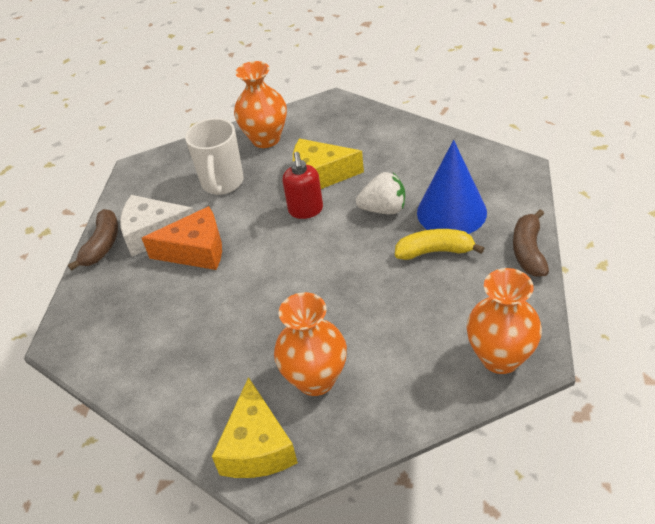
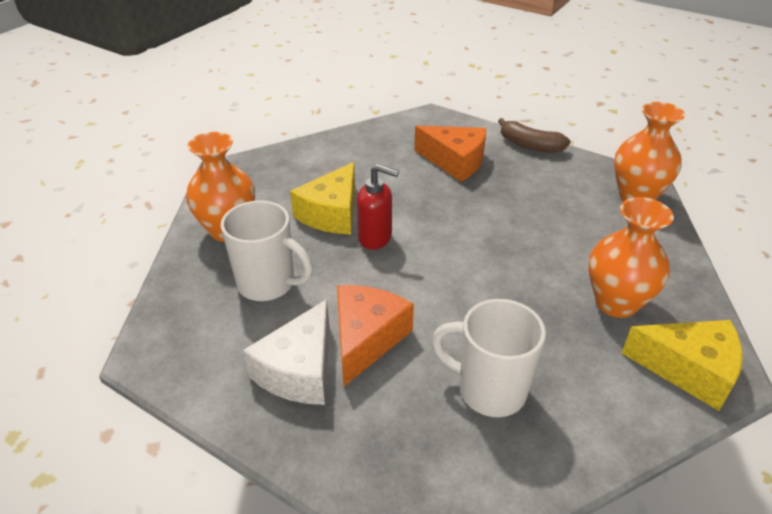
camera: 70 degrees left, 5 degrees down
(102, 245) = (274, 432): brown banana -> none
(178, 330) = (489, 390): none -> white mug
(383, 209) = (418, 193): white strawberry -> none
(435, 251) = (496, 185): yellow banana -> none
(451, 212) = (455, 161): blue cone -> orange cheese

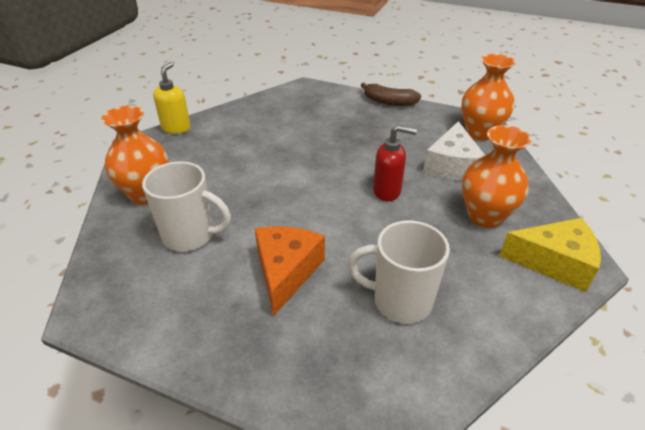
camera: 10 degrees left, 0 degrees up
(272, 154) = (176, 128): none -> yellow soap dispenser
(299, 370) = (231, 307): white cheese -> white cheese (452, 165)
(331, 213) = (236, 171): yellow cheese -> none
(375, 238) = (278, 187): red soap dispenser -> red soap dispenser (387, 191)
(455, 161) = (332, 120): orange cheese -> none

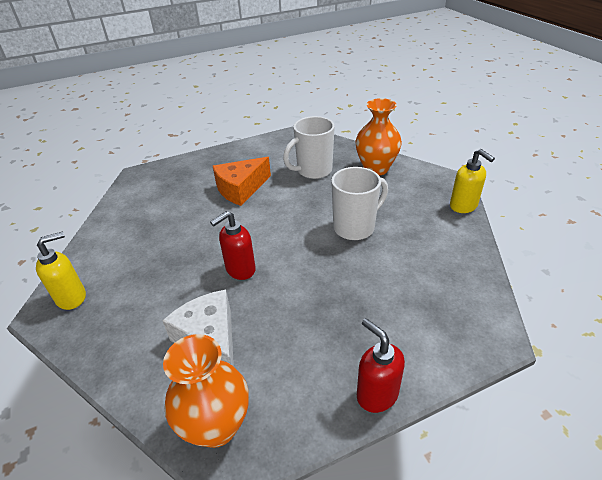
camera: 135 degrees right, 0 degrees up
(286, 272) = (241, 189): orange cheese -> orange cheese turned 90 degrees clockwise
(389, 102) = (376, 394): brown banana -> red soap dispenser
(400, 301) = (165, 214): white mug -> white mug (355, 227)
(485, 216) = (144, 301): orange vase -> none
(554, 262) = (72, 297): yellow cheese -> yellow soap dispenser

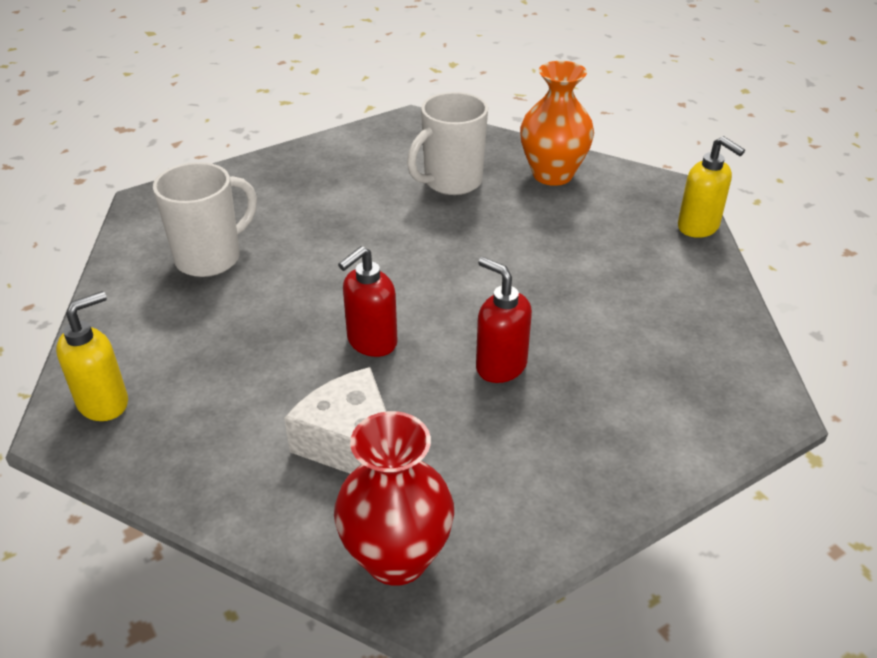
camera: 10 degrees left, 0 degrees up
(216, 426) = (396, 558): orange vase -> red vase
(241, 189) = (337, 217): orange cheese -> none
(355, 227) = (539, 268): white mug -> white mug (210, 258)
(376, 394) = (618, 496): red soap dispenser -> red soap dispenser (500, 366)

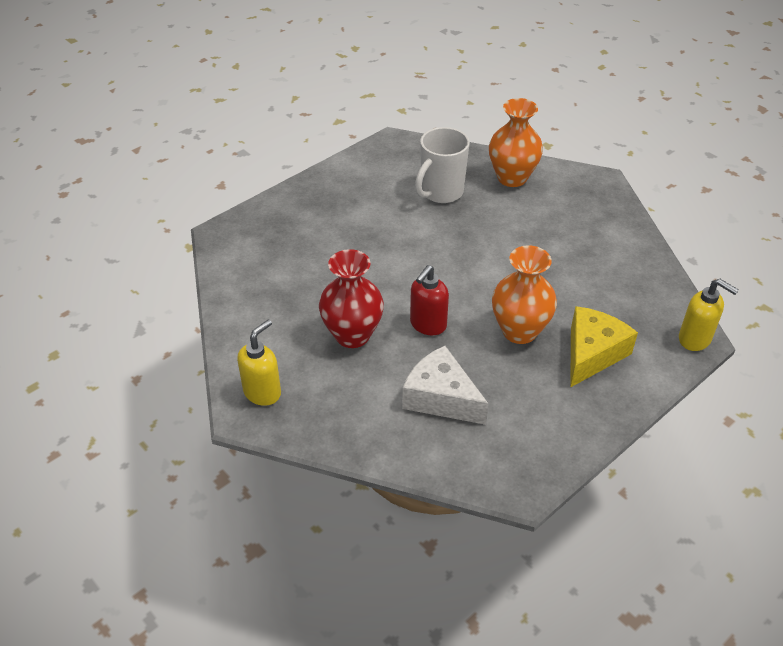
camera: 10 degrees left, 5 degrees up
(210, 258) = (289, 275): white mug -> none
(396, 558) = (494, 466): red vase -> red vase (352, 335)
(500, 366) = (519, 331): red soap dispenser -> orange vase
(599, 411) = (592, 354): none -> yellow cheese
(698, 227) = (624, 209): yellow soap dispenser -> yellow soap dispenser (695, 339)

